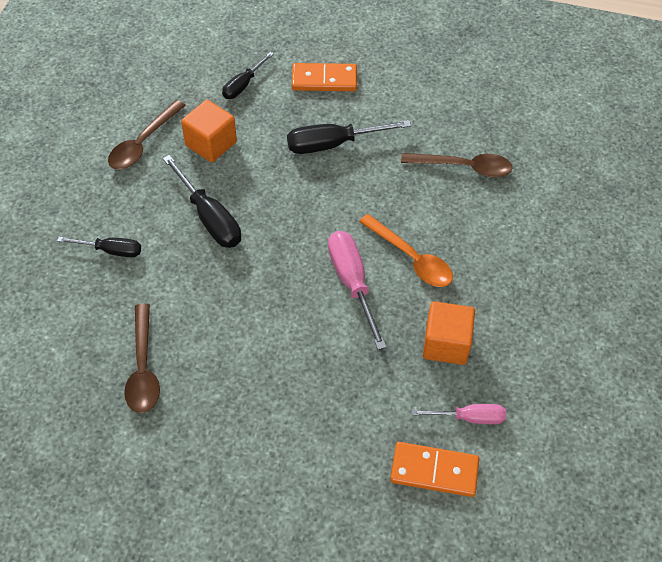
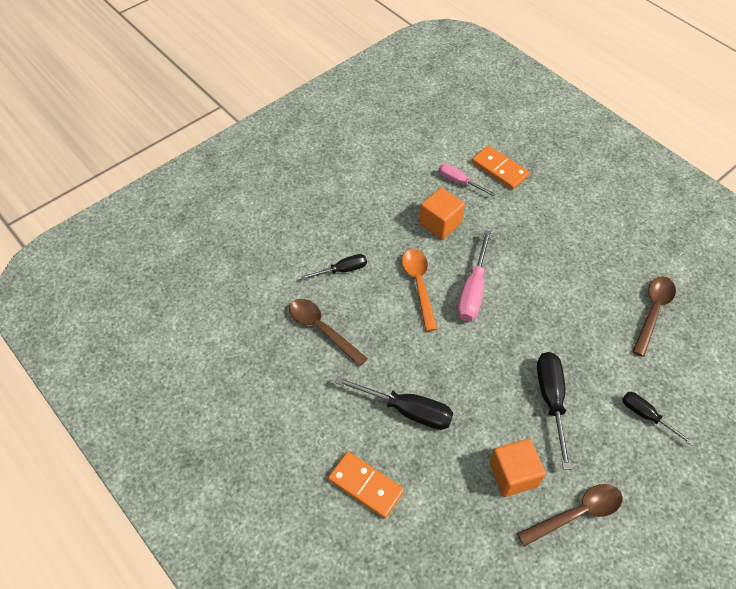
camera: 145 degrees left, 0 degrees up
(243, 85) = (445, 528): black screwdriver -> black screwdriver (342, 270)

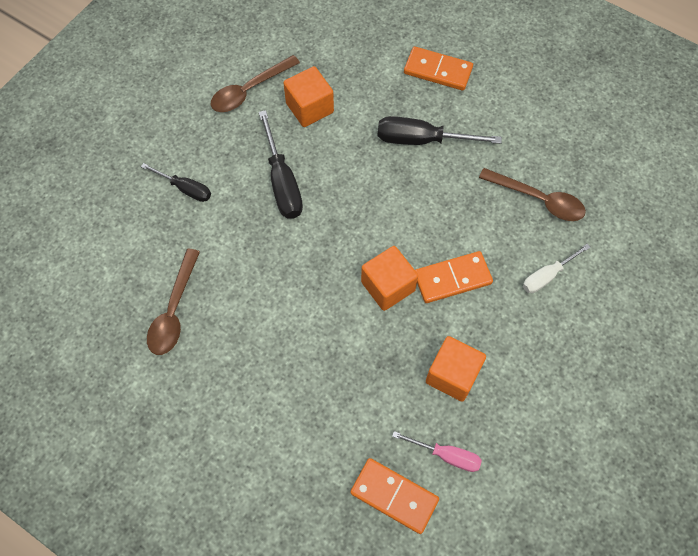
camera: 165 degrees right, 10 degrees up
(342, 270) = (547, 276): black screwdriver -> white screwdriver
(419, 284) = (452, 279): orange spoon -> orange domino
(473, 291) = (388, 286): pink screwdriver -> orange cube

